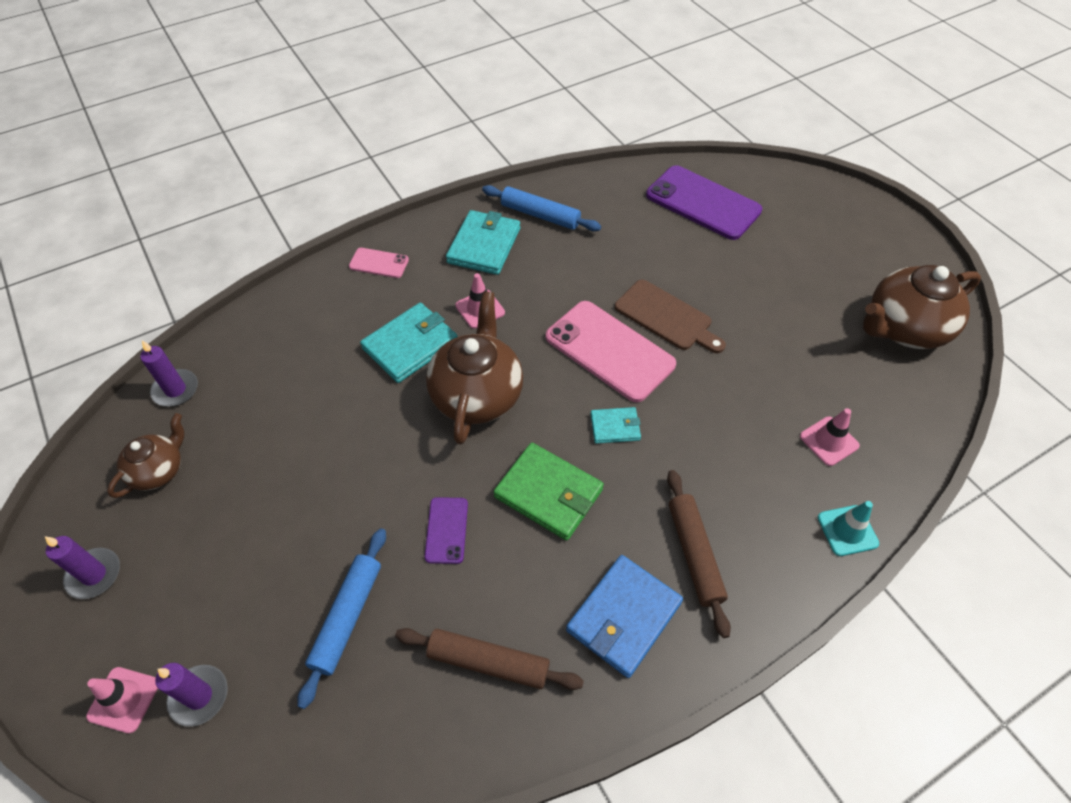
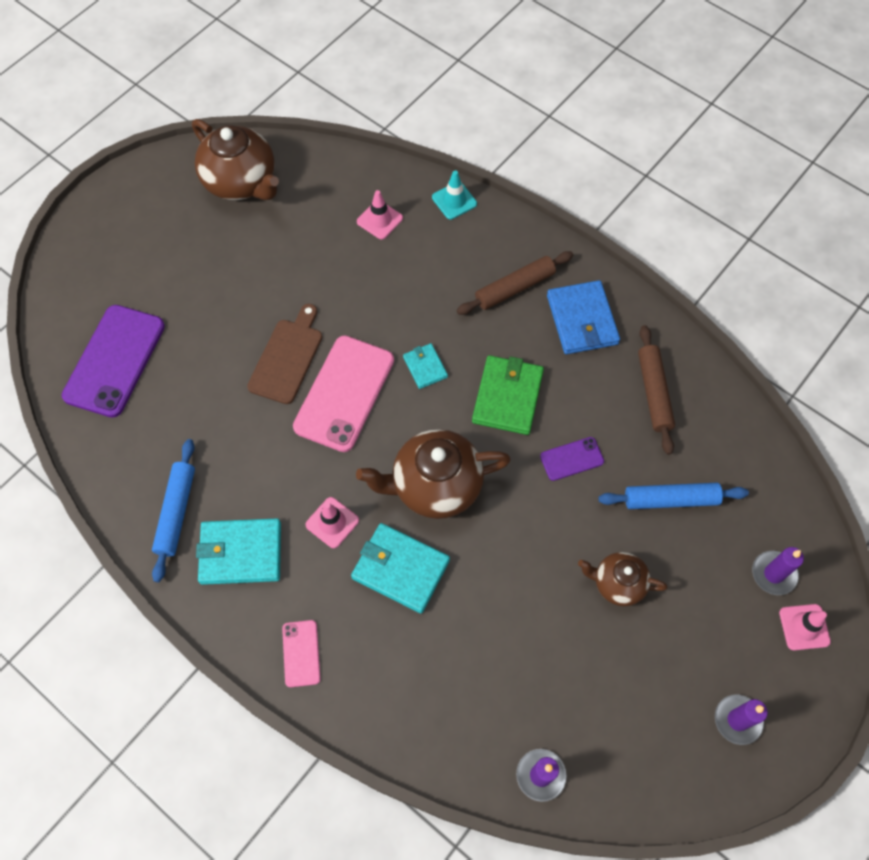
camera: 110 degrees left, 10 degrees up
(159, 470) = (627, 730): brown teapot -> brown teapot (617, 583)
(623, 617) = (582, 320): blue wallet -> blue wallet turned 60 degrees clockwise

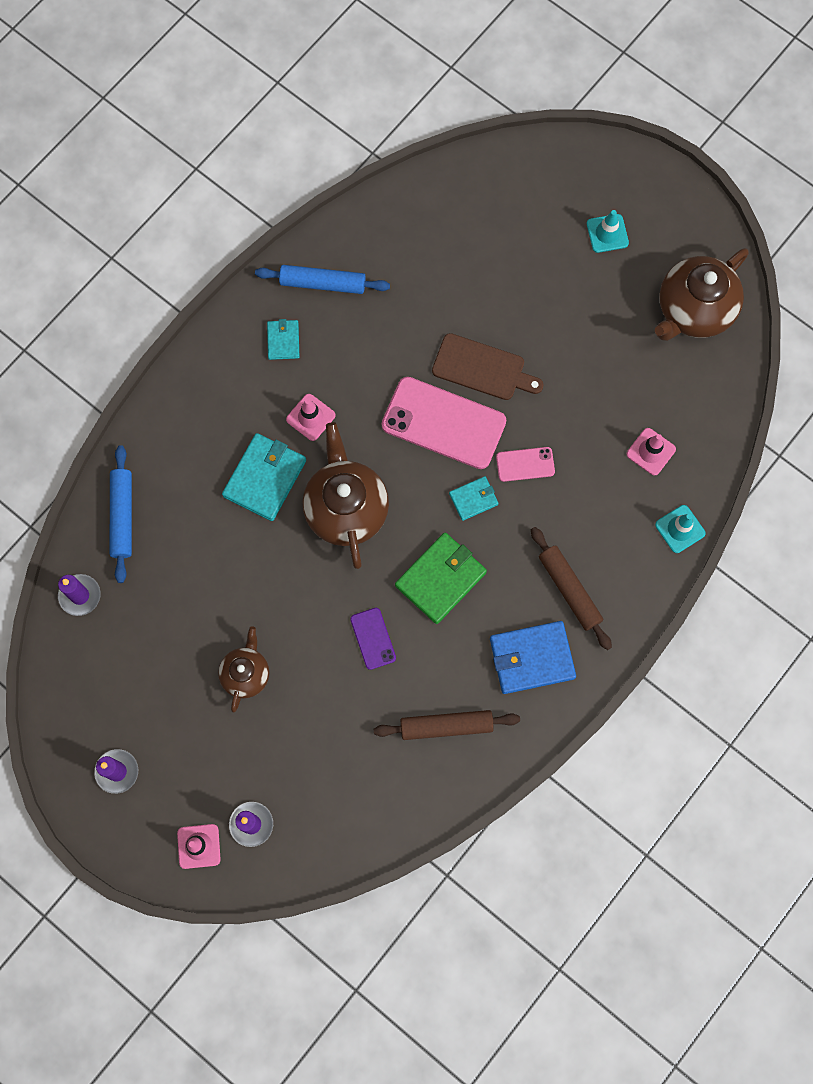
camera: 90 degrees right, 10 degrees up
(115, 361) = (477, 214): purple phone -> none
(153, 247) = (607, 233): none -> turquoise traffic cone
(240, 553) = (283, 340): turquoise wallet -> turquoise wallet, size x0.55
(301, 653) = (191, 396): pink phone -> pink phone (525, 464)
(507, 397) = (441, 579): green wallet -> green wallet turned 60 degrees counterclockwise
(670, 499) = (329, 732): blue rolling pin -> blue rolling pin (123, 516)

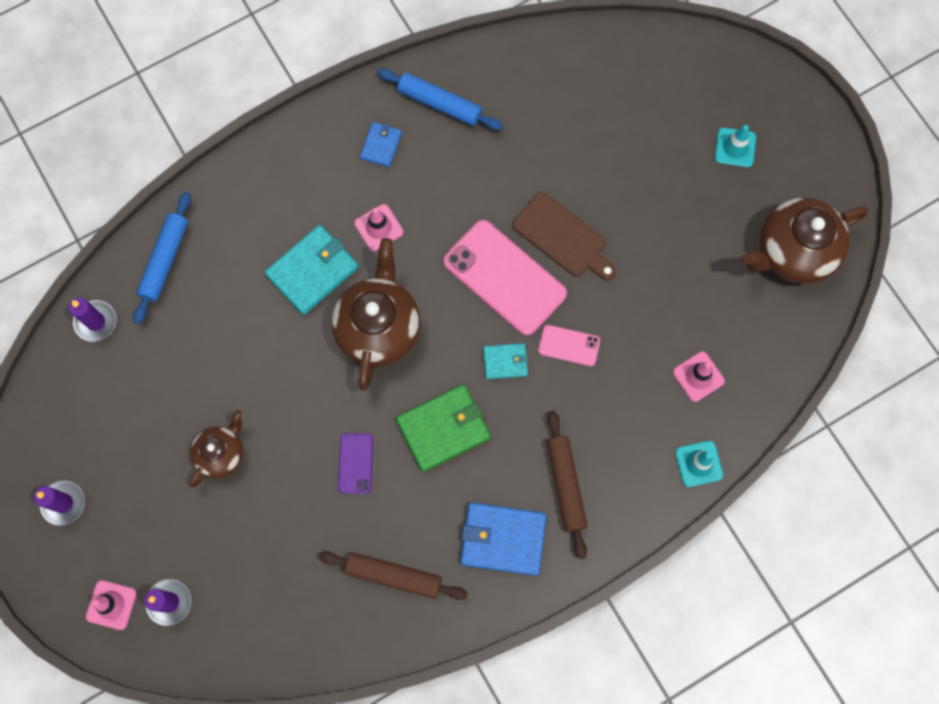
camera: 20 degrees right, 0 degrees up
(283, 340) = (381, 145): turquoise wallet -> blue wallet

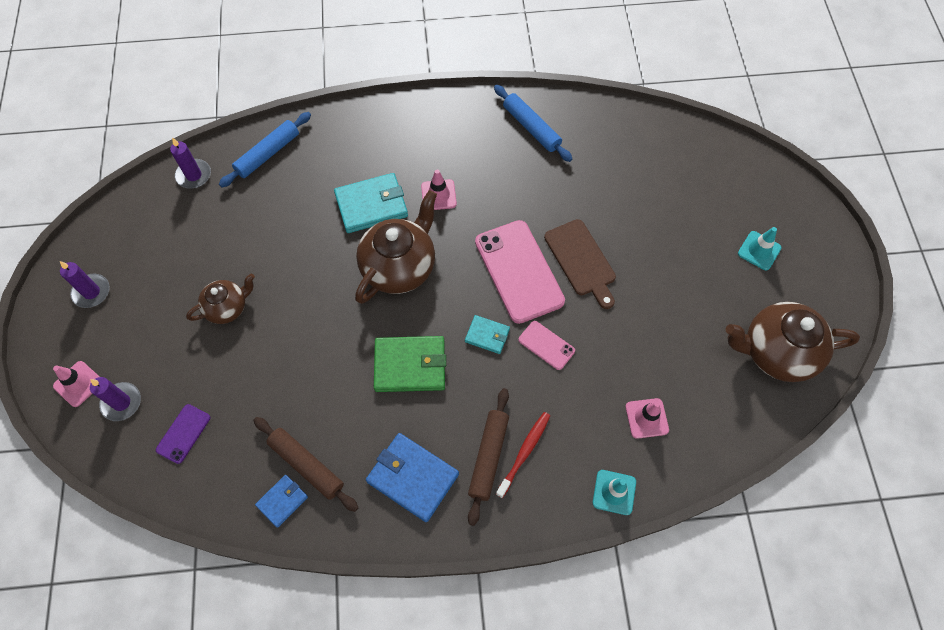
camera: 25 degrees right, 10 degrees down
(356, 463) = (325, 361): purple phone -> purple phone (183, 434)
(381, 145) = (471, 139): blue wallet -> blue wallet (282, 501)
(597, 465) = (524, 453): none -> red toothbrush

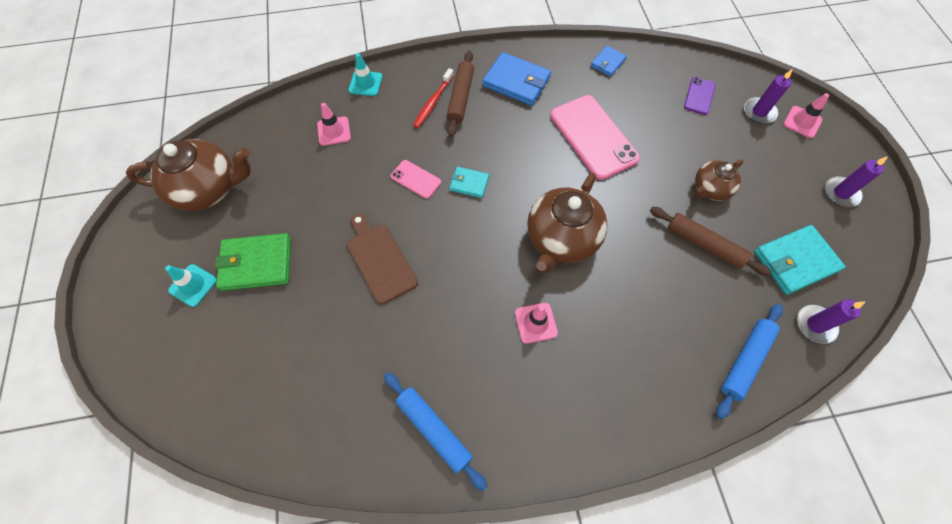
camera: 175 degrees right, 0 degrees up
(307, 465) = (597, 83): brown rolling pin -> brown rolling pin (704, 244)
(371, 205) = (606, 304): turquoise wallet -> turquoise wallet (795, 261)
(410, 365) = (533, 155): green wallet -> green wallet (256, 263)
(518, 271) = (443, 244): pink phone -> pink phone (593, 137)

